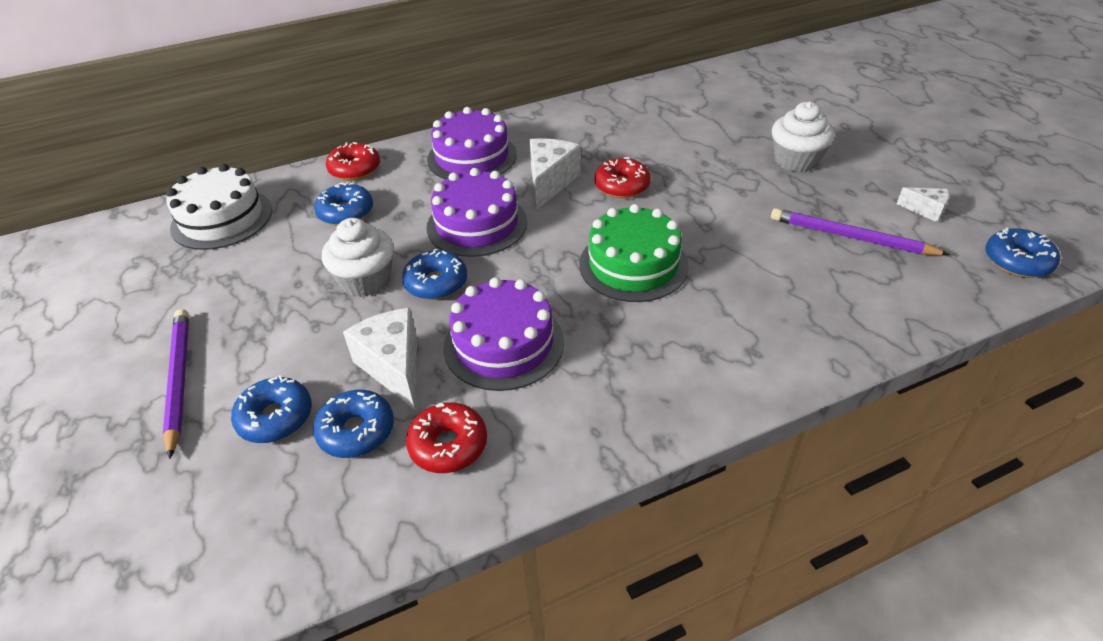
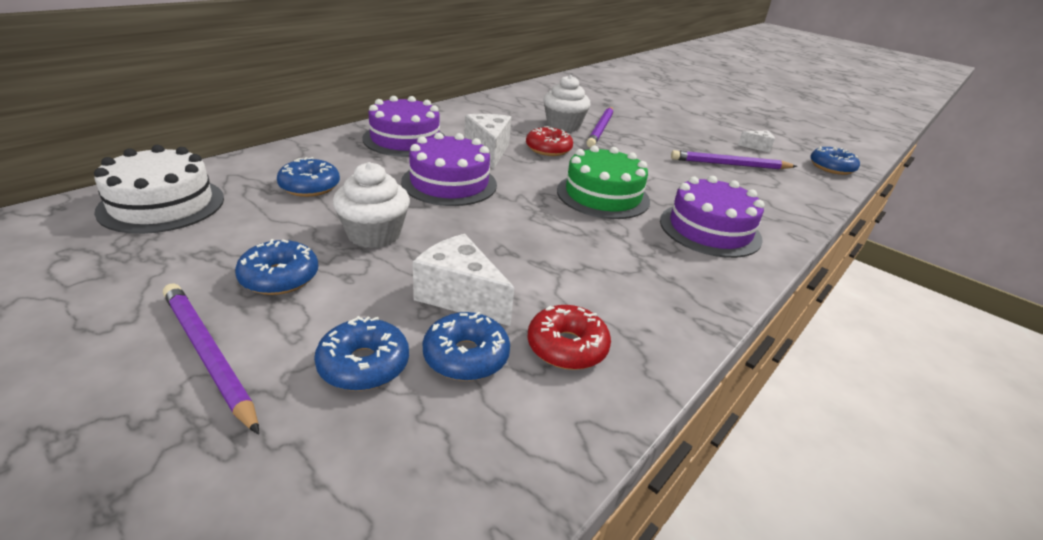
camera: 30 degrees left, 10 degrees down
(355, 169) = (294, 155): red donut -> none
(436, 283) = (447, 227): blue donut -> blue donut (279, 277)
(503, 344) = (548, 262): purple cake -> purple cake (710, 229)
(715, 158) = (601, 129): none -> purple pencil
(796, 160) = (655, 127): white cupcake -> white cupcake (563, 126)

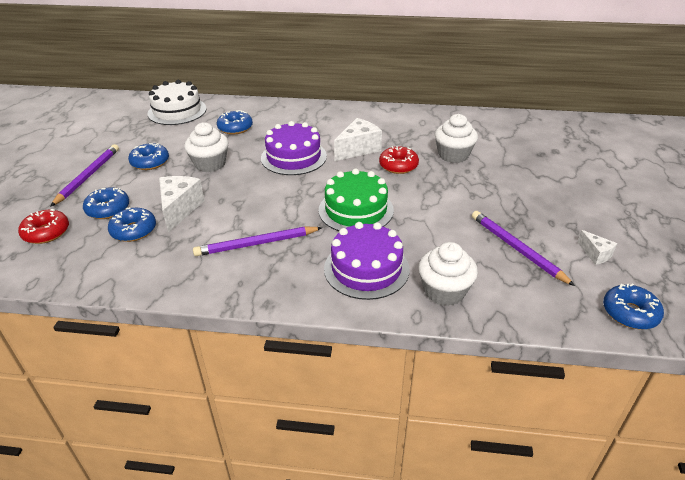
camera: 60 degrees right, 5 degrees up
(405, 139) = (329, 121): purple cake -> none
(567, 347) = (165, 255): red donut -> red donut (46, 232)
(601, 129) = (478, 170): purple pencil -> purple pencil (256, 244)
(769, 211) = (444, 291): none -> white cupcake

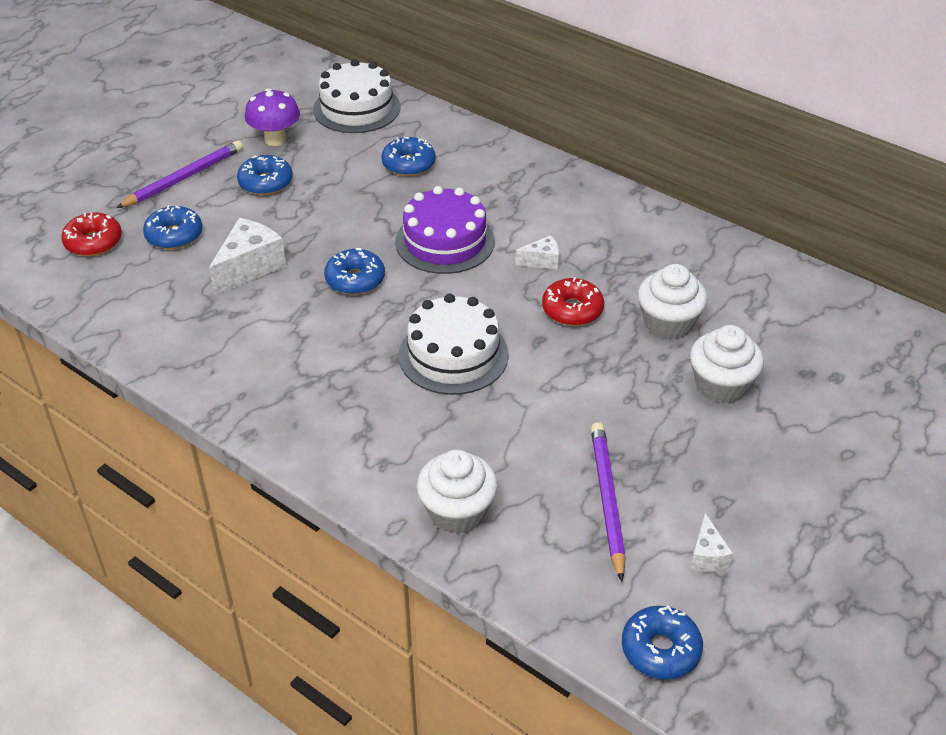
camera: 30 degrees right, 5 degrees up
(134, 230) = (181, 277): blue donut -> blue donut (355, 279)
(137, 139) = (275, 139): none -> purple mushroom
(210, 164) = (333, 212): white cupcake -> white cupcake (721, 385)
(256, 244) = (298, 352): purple pencil -> none
(356, 210) = (453, 355): green cake -> white cake
(358, 149) = (542, 261): white cheese -> white cheese, size x0.55
(366, 268) = (393, 441): purple cake -> none

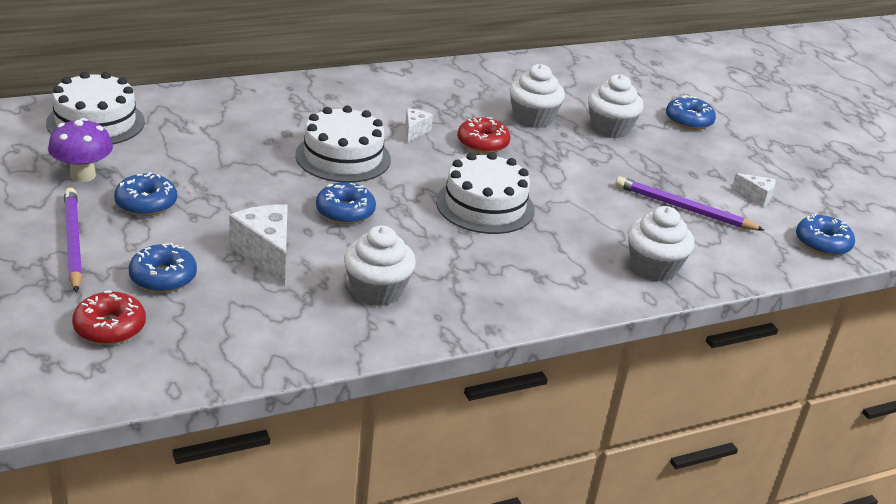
camera: 65 degrees left, 10 degrees down
(250, 345) = (377, 290): none -> white cupcake
(408, 164) = (217, 132): blue donut -> blue donut (688, 121)
(445, 241) = (343, 157): purple cake -> white cake

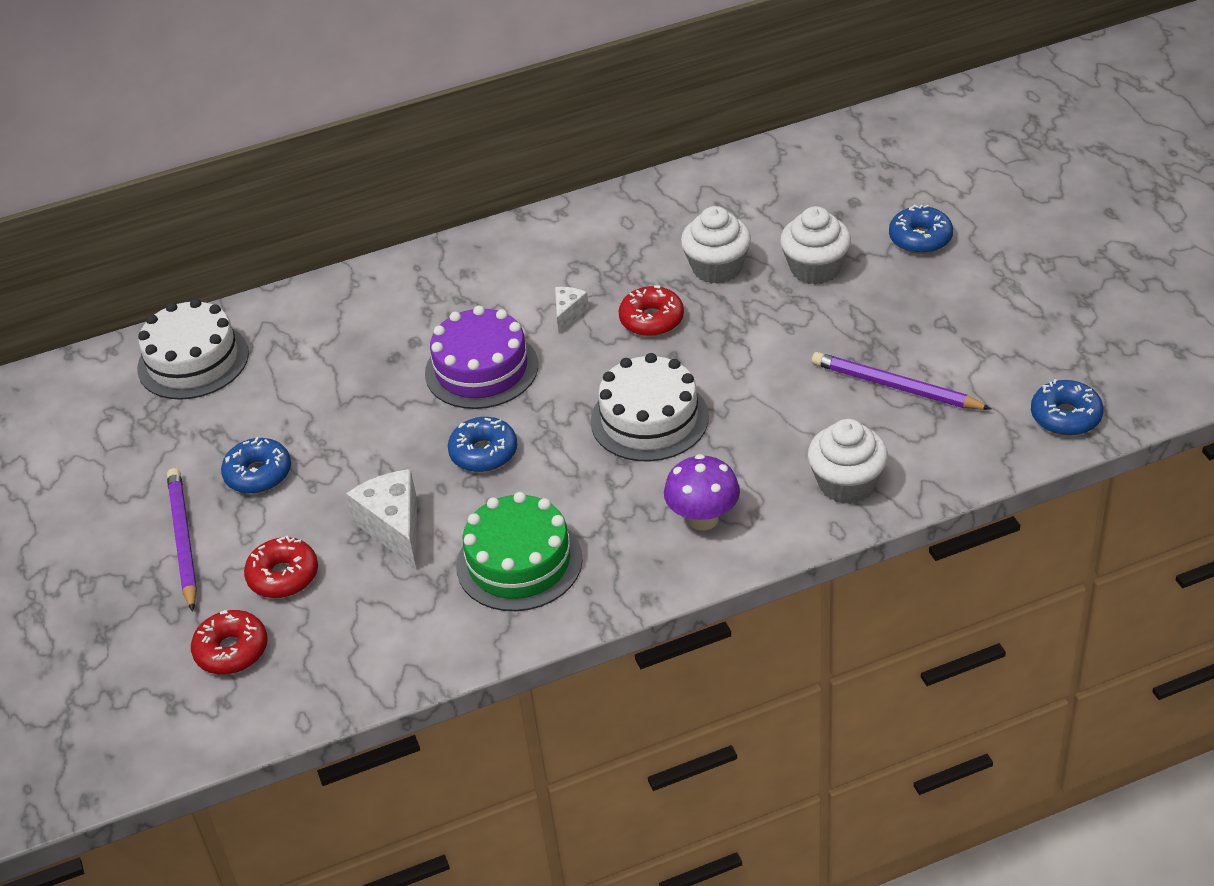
camera: 10 degrees right, 10 degrees up
(83, 175) = (185, 443): purple mushroom -> purple mushroom (703, 519)
(163, 277) = (283, 576): blue donut -> red donut
(343, 157) = (481, 369): white cake -> purple cake
(377, 290) = (519, 562): white cupcake -> green cake
(756, 197) = (991, 353): white cheese -> none

